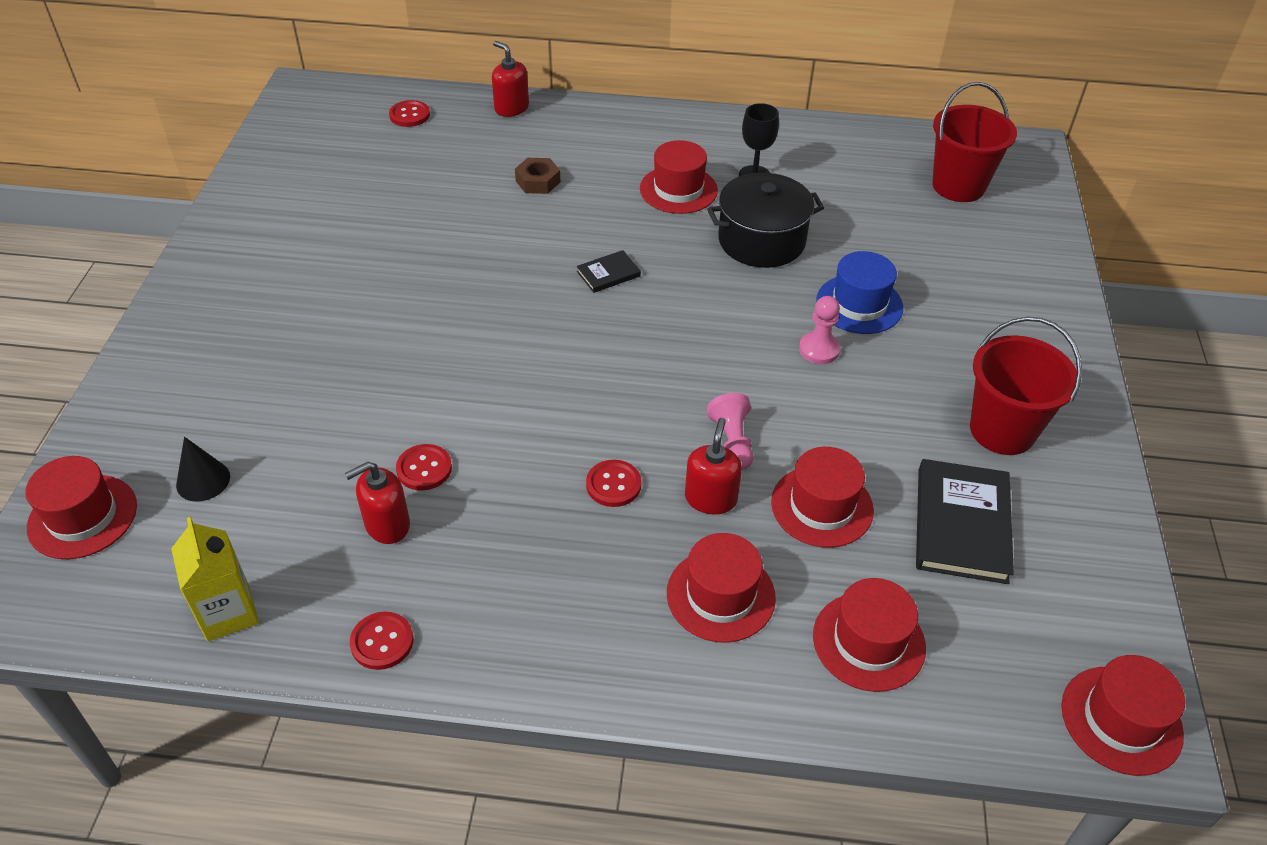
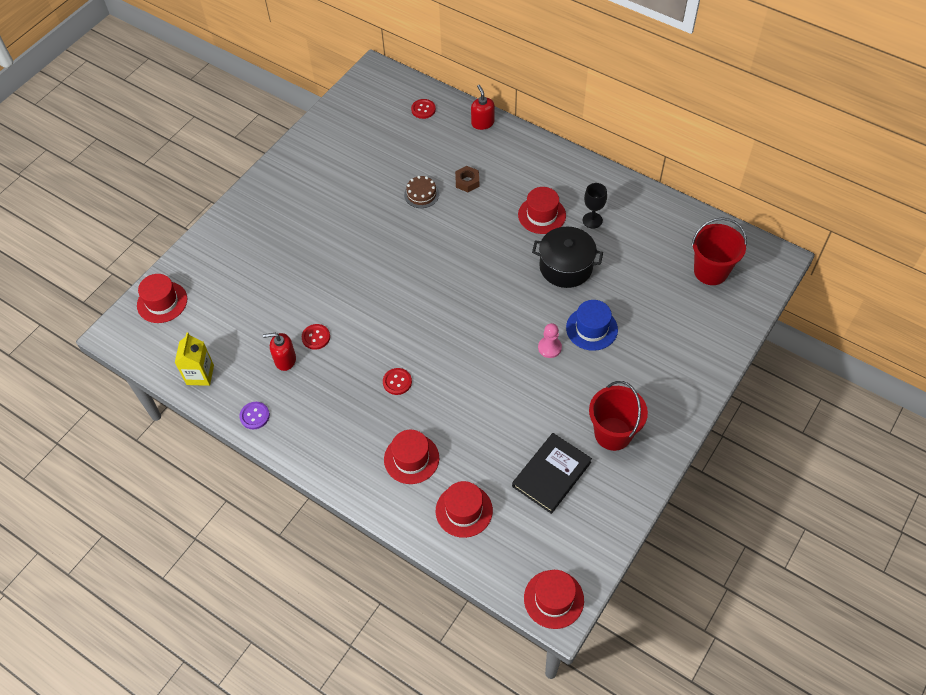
camera: 30 degrees right, 10 degrees up
(203, 480) = (218, 304): black cone -> none
(382, 642) = (254, 416): red button -> purple button
(477, 216) = (421, 194): none -> brown cake
(608, 274) = (468, 258): black book -> none
(710, 498) = (438, 408): red soap dispenser -> none
(732, 441) = (468, 382): pink pawn -> none
(822, 506) = (489, 435): red hat -> none

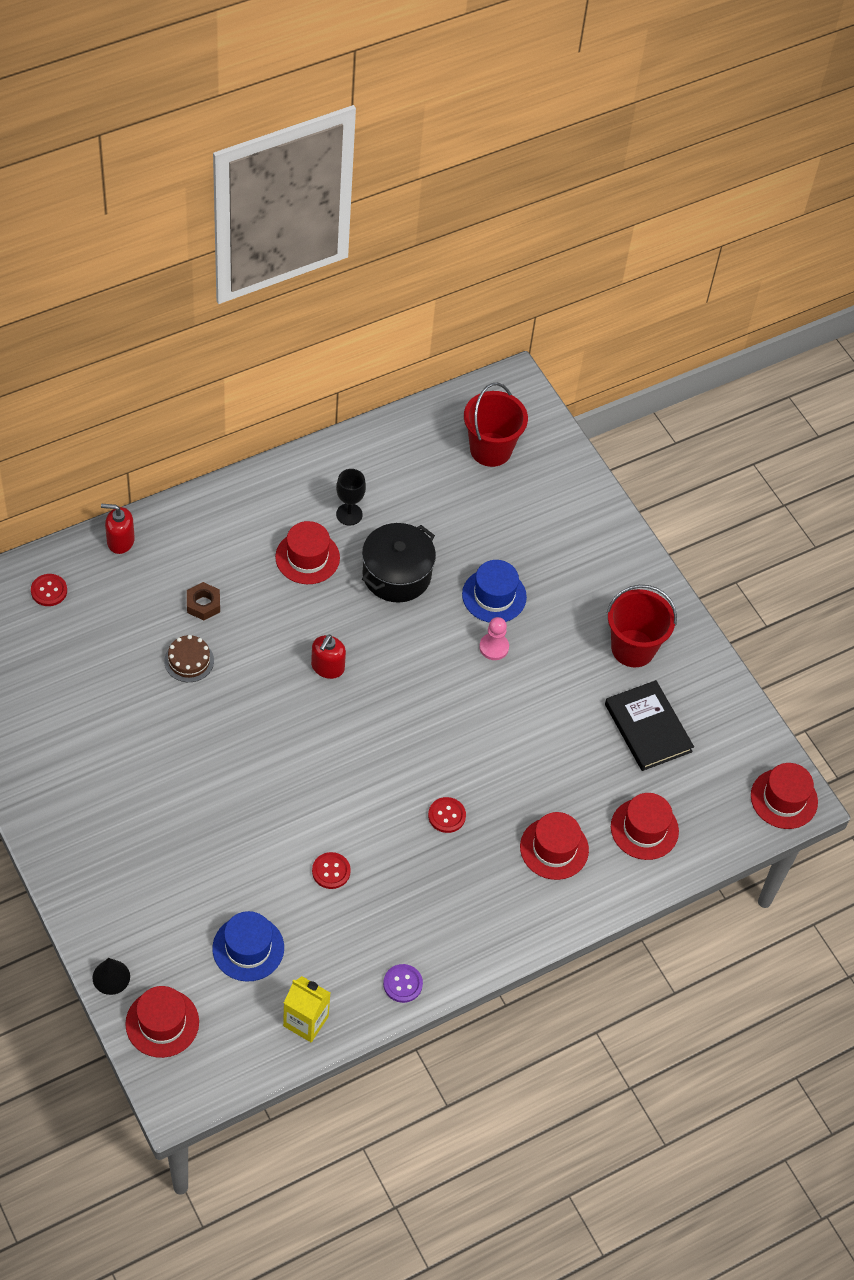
camera: 70 degrees left, 0 degrees up
(180, 263) = (111, 977): none -> black cone
(236, 320) = (248, 948): none -> blue hat
(285, 360) = (342, 918): red soap dispenser -> red soap dispenser (327, 667)

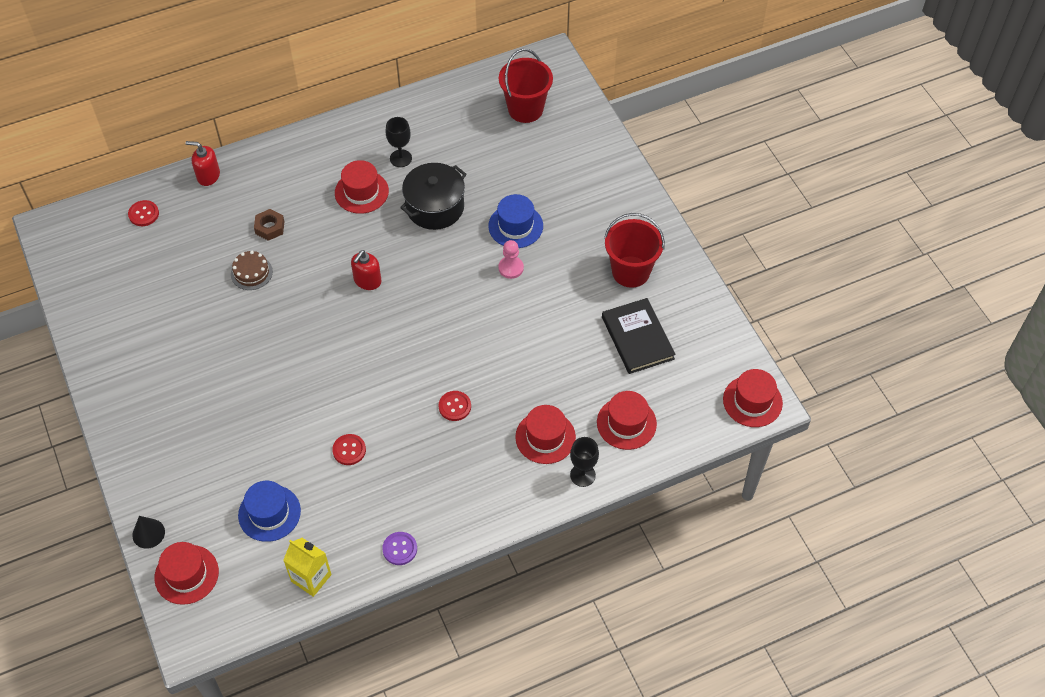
camera: 10 degrees right, 0 degrees up
(600, 891) = (582, 475): none -> black goblet

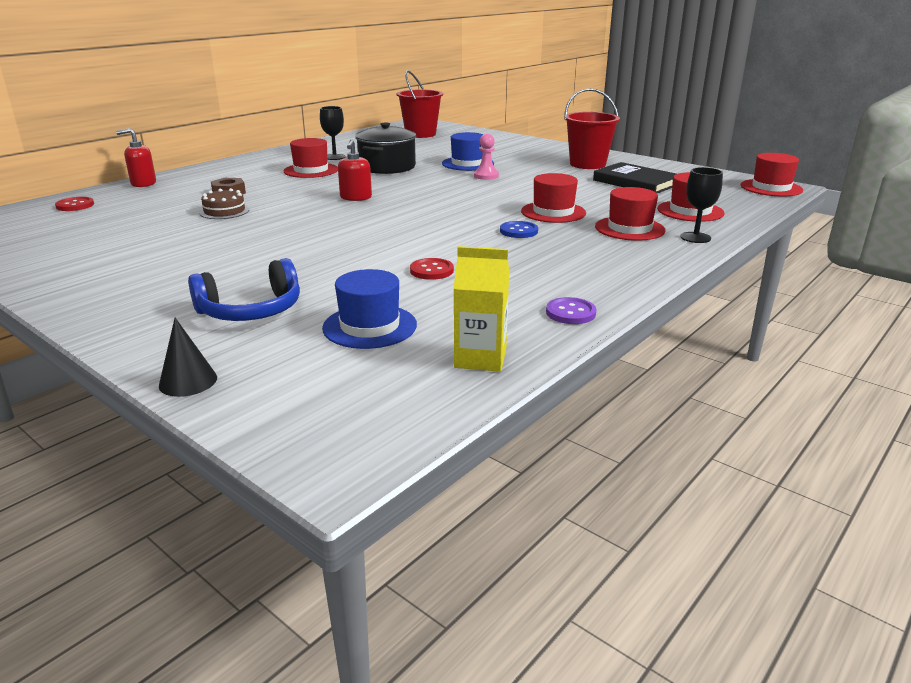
camera: 25 degrees left, 30 degrees down
(186, 574) = (280, 401): red hat -> red hat (553, 212)
(209, 461) = (251, 310): none -> blue headphones
(454, 406) = (518, 231): red button -> blue button

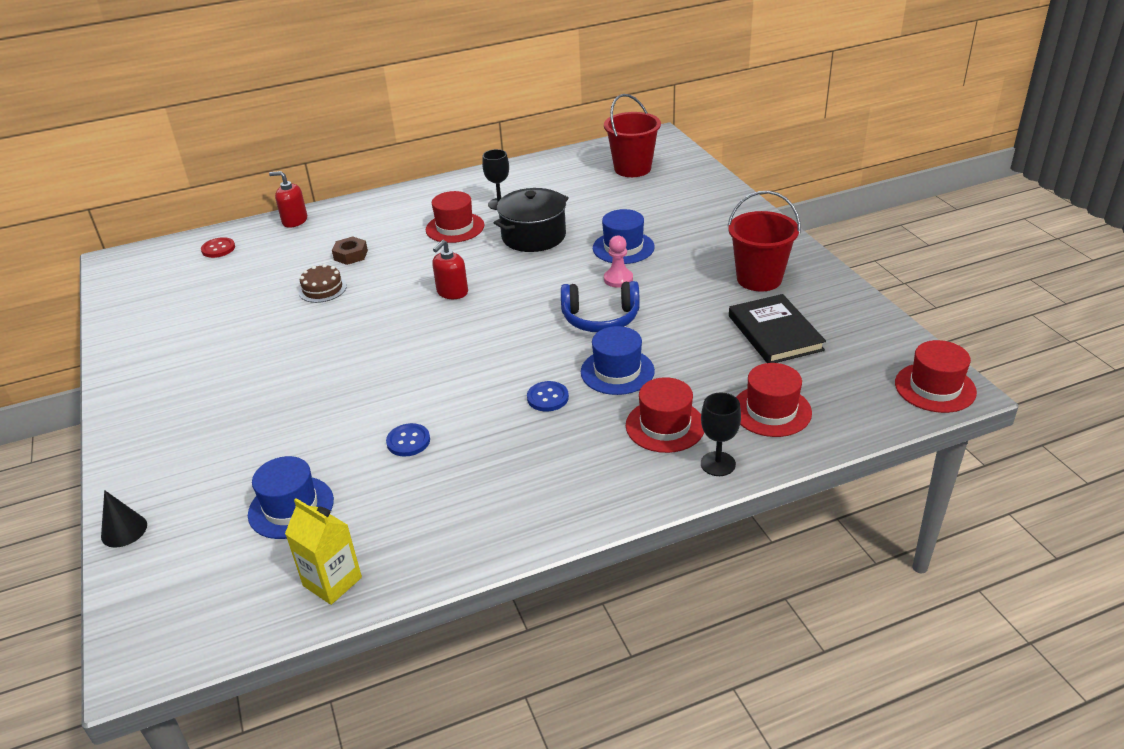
camera: 30 degrees right, 10 degrees up
(251, 310) = (227, 454): blue headphones -> blue headphones (600, 318)
(431, 271) = (408, 441): red button -> blue button
(553, 212) = (617, 371): red hat -> blue hat
(570, 313) = (462, 547): purple button -> none

